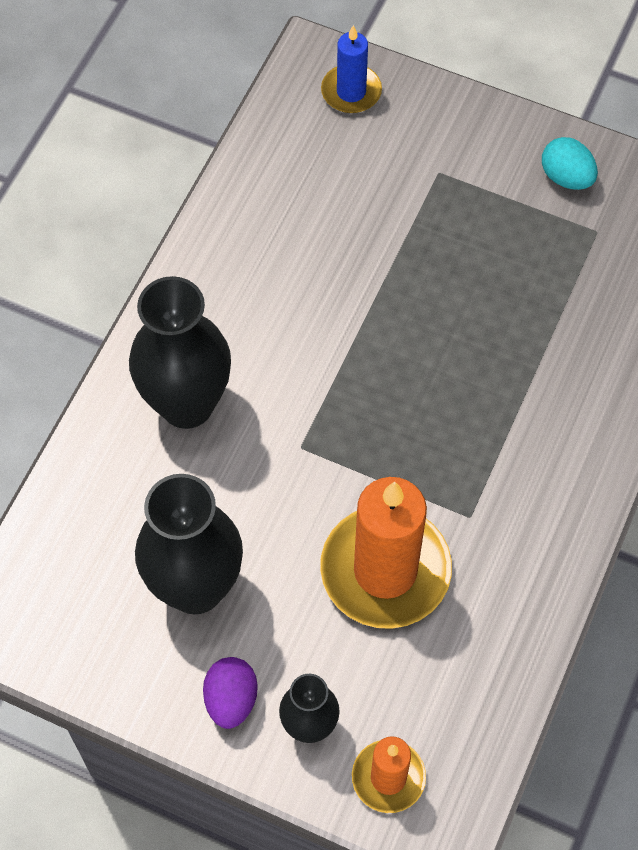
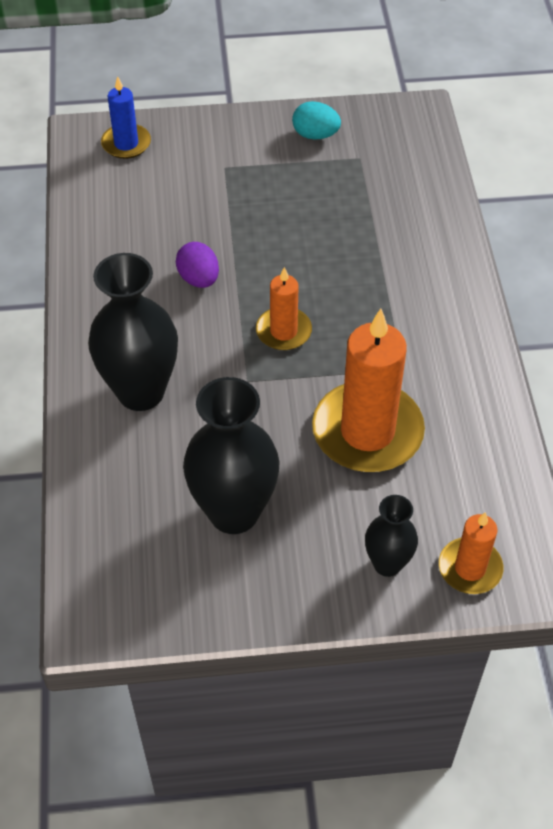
camera: 30 degrees left, 10 degrees down
(231, 699) = (315, 576): purple egg -> purple egg (199, 279)
(374, 408) = (283, 331): none -> orange candle

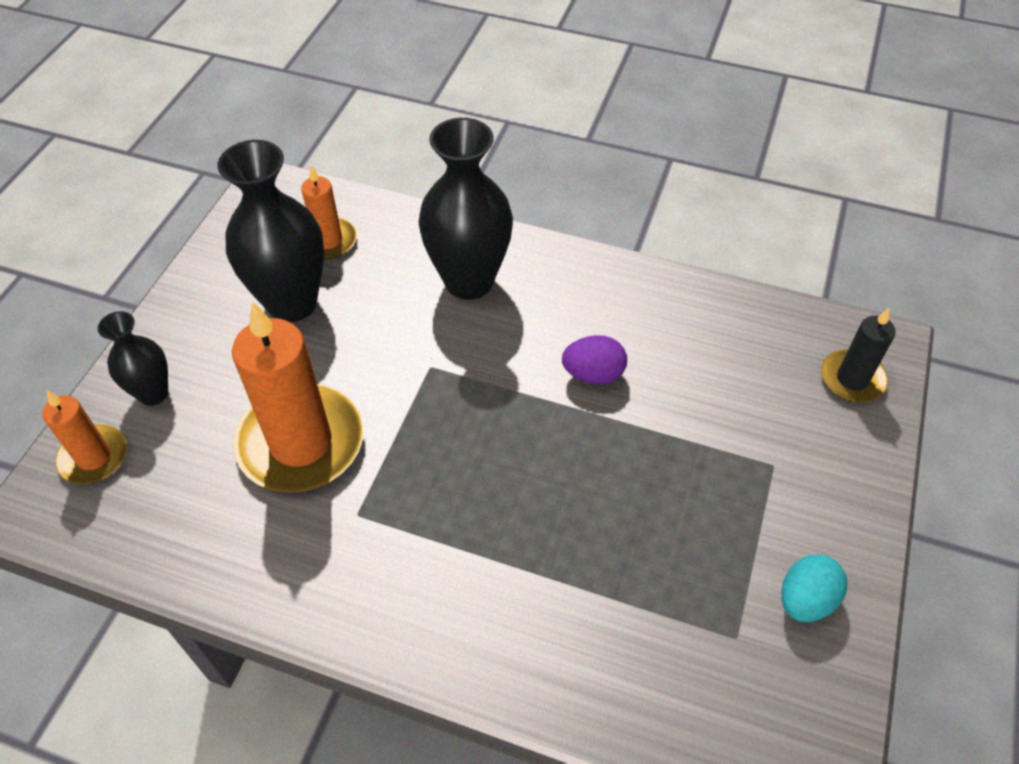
camera: 115 degrees right, 0 degrees up
(126, 144) = (852, 379): blue candle -> black candle
(283, 331) = (476, 422): orange candle -> orange candle (328, 240)

